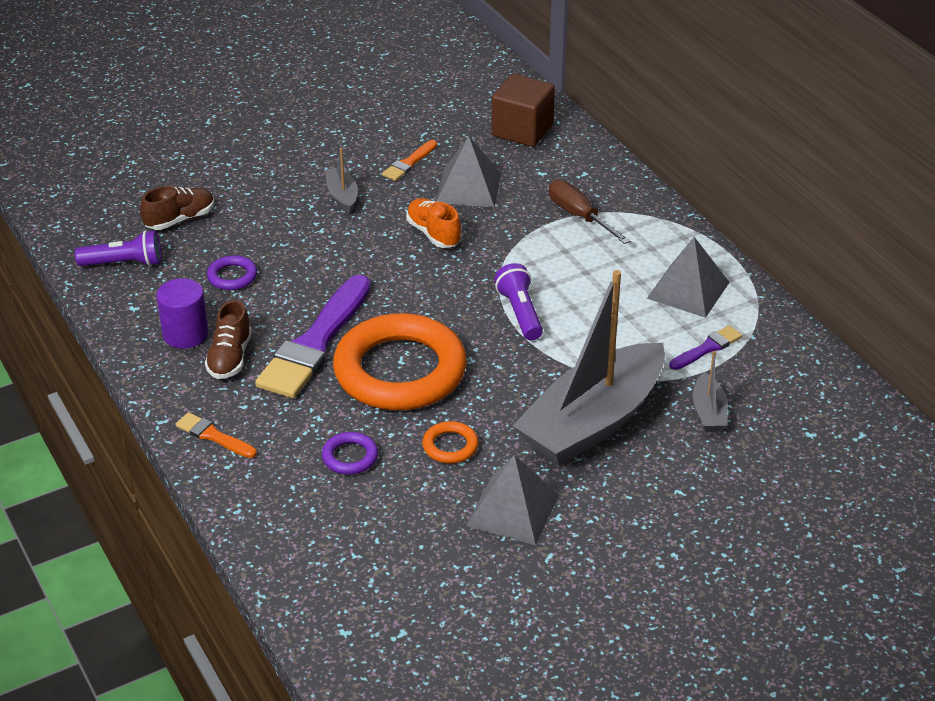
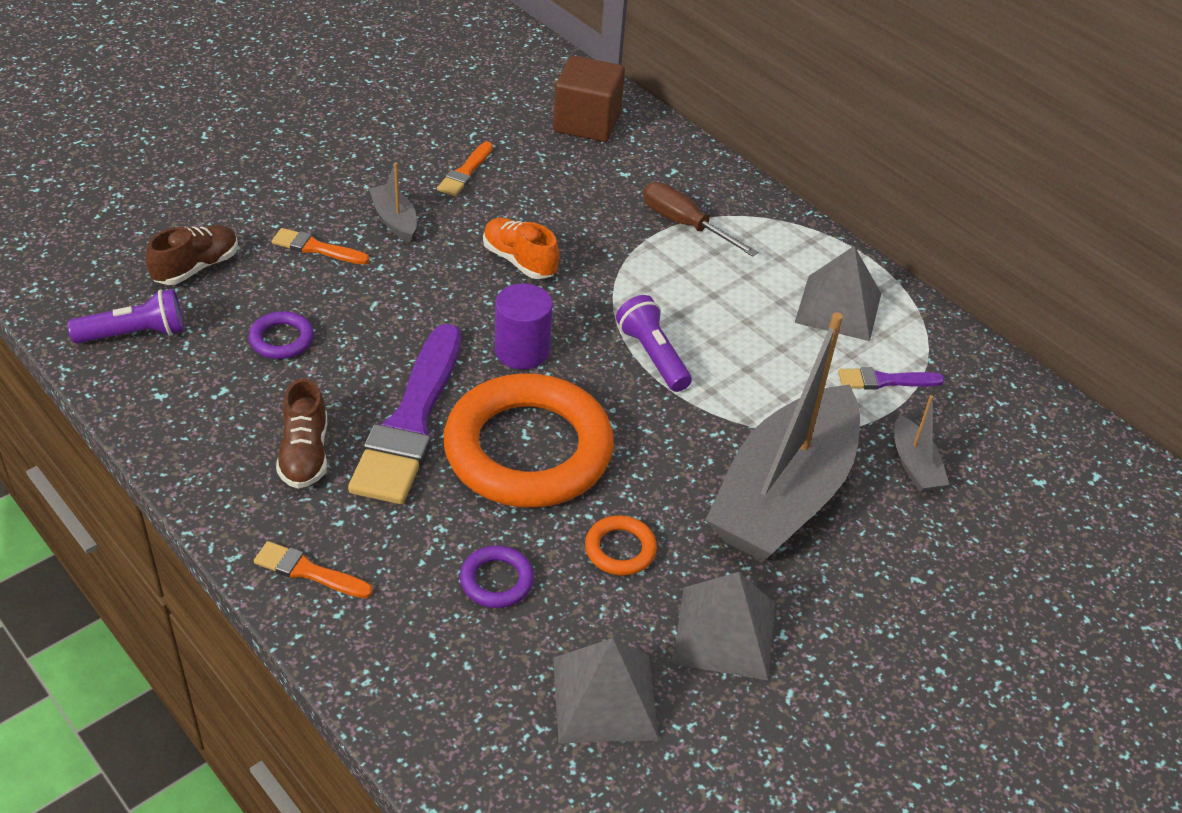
camera: 15 degrees left, 5 degrees up
(185, 334) = (238, 426): purple cylinder -> purple cylinder (522, 350)
(275, 212) = (316, 248): none -> orange brush
(468, 188) = (545, 198): grey pyramid -> grey pyramid (605, 698)
(707, 348) = (885, 381): purple brush -> purple brush turned 135 degrees counterclockwise

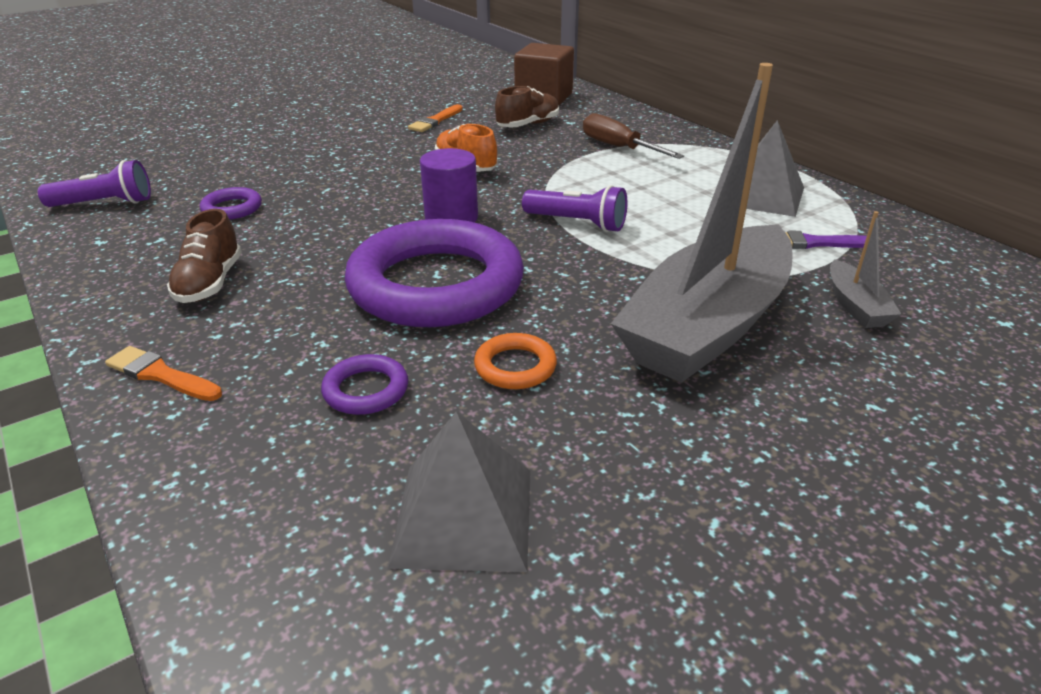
camera: 10 degrees right, 10 degrees down
(196, 267) = (184, 167): brown shoe -> brown shoe (528, 125)
(316, 248) = (292, 158): orange brush -> none
(395, 220) = (366, 144): grey boat -> none
(411, 422) = (325, 263): purple brush -> none
(528, 449) = (436, 284): orange ring -> purple ring
(652, 356) = (577, 223): purple flashlight -> purple flashlight turned 135 degrees clockwise
(724, 632) = (630, 451): grey pyramid -> none

